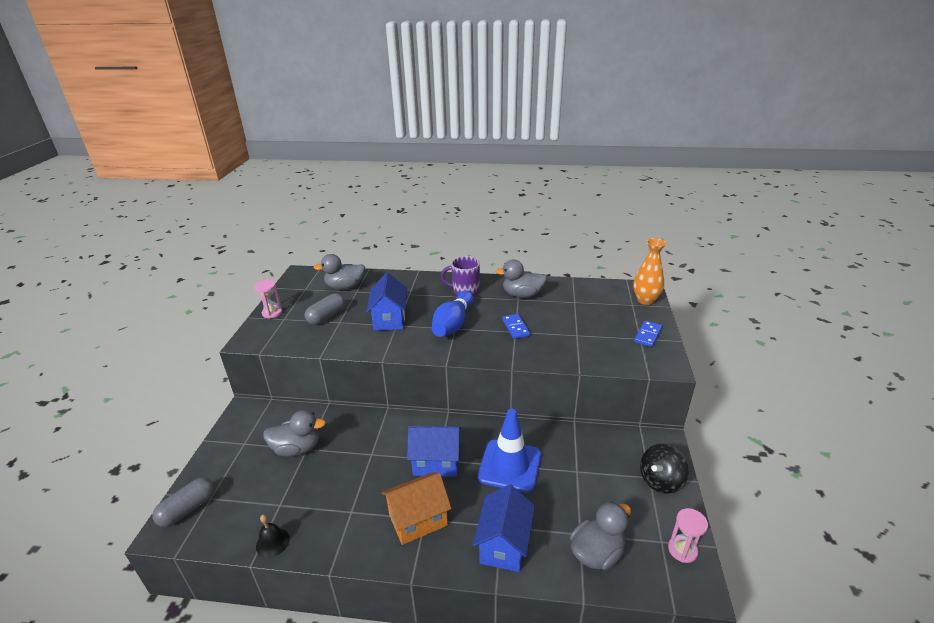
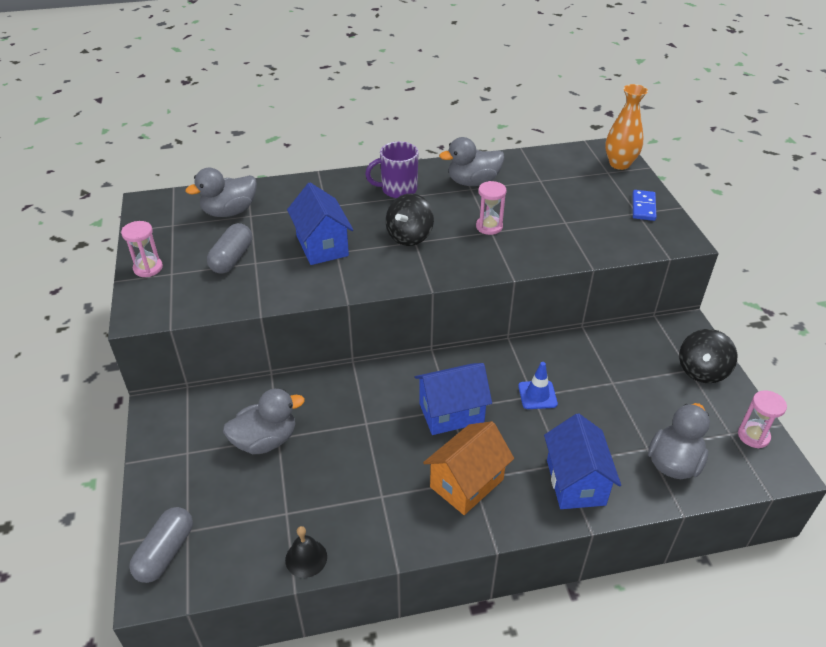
camera: 20 degrees left, 10 degrees up
(453, 324) = (409, 236): blue bowling pin -> black spinning top
(510, 466) = (537, 395): blue traffic cone -> blue traffic cone, size x0.51
(515, 328) = (489, 227): blue domino -> pink hourglass

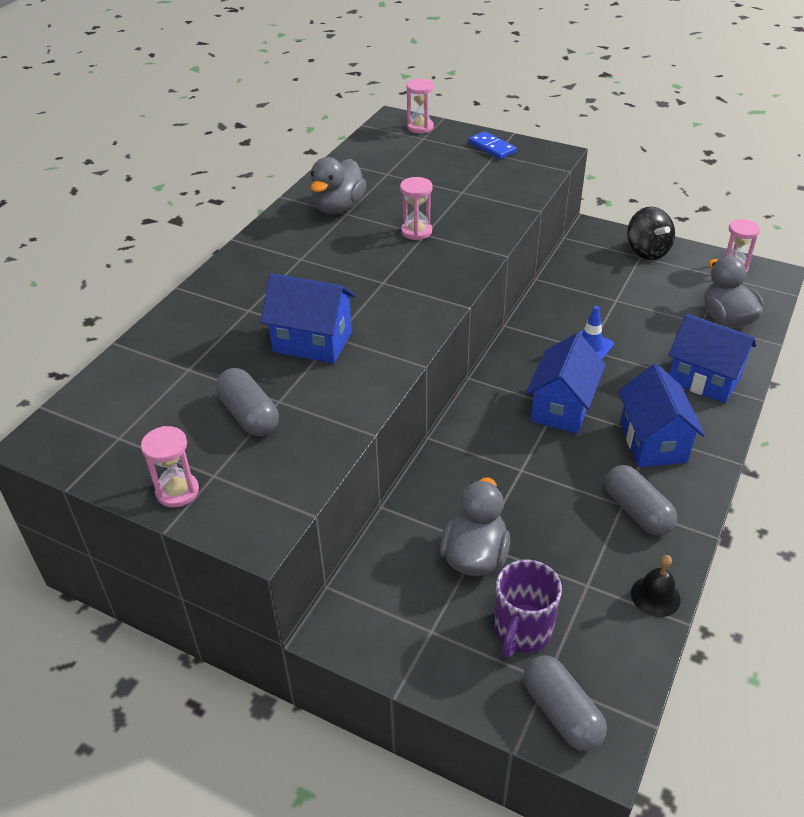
camera: 50 degrees left, 0 degrees up
(229, 212) = (159, 381): grey duck -> none
(382, 508) = (637, 511): none -> grey capsule
(397, 189) = (286, 253): purple mug -> purple mug (522, 630)
(409, 236) = (371, 281): black spinning top -> none
(466, 483) = (652, 442): orange house -> blue house
(619, 164) = (420, 127): orange vase -> pink hourglass

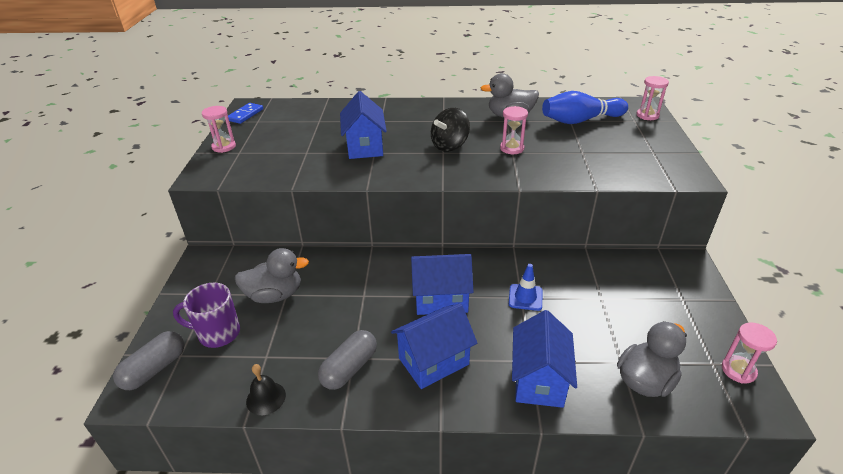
camera: 65 degrees right, 5 degrees down
(249, 415) = (290, 147): grey capsule -> none
(393, 168) = (580, 120): none -> blue bowling pin
(492, 147) = (661, 149): blue domino -> blue domino (245, 115)
(647, 251) = (695, 302): black spinning top -> black spinning top (450, 145)

